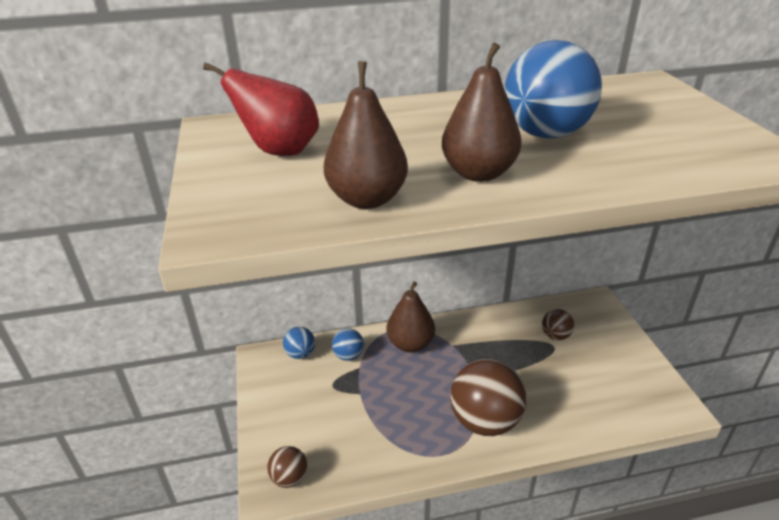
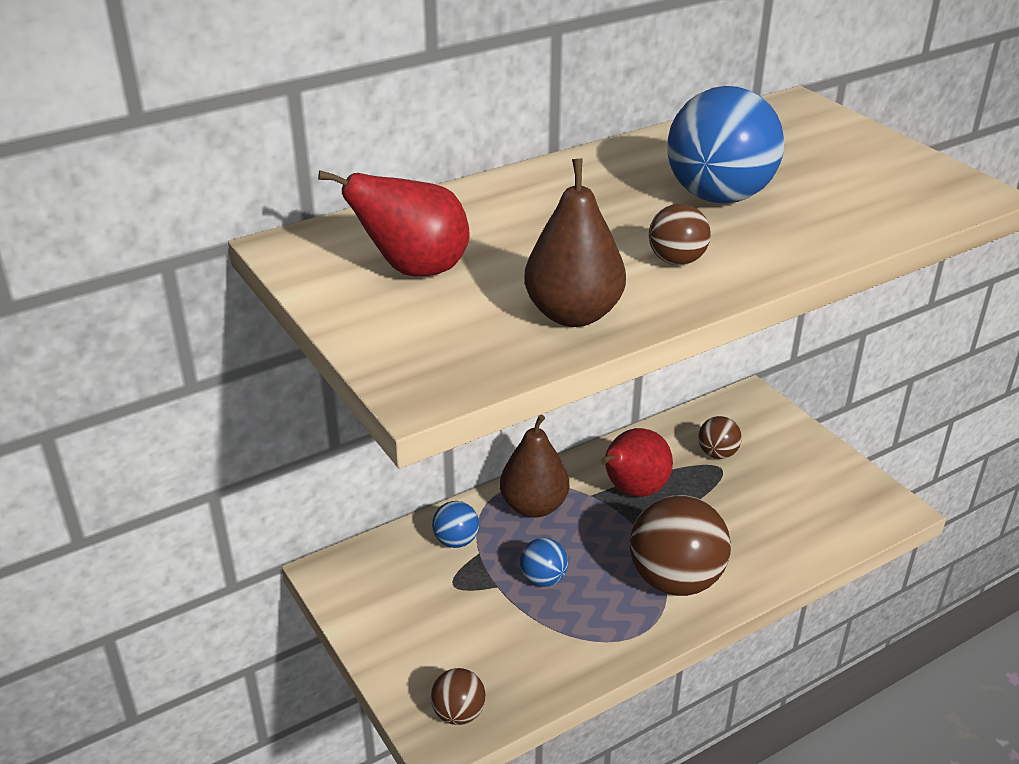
camera: 20 degrees left, 0 degrees up
(300, 354) = (385, 554): blue ball -> blue ball (543, 579)
(478, 173) = (676, 261): brown pear -> brown ball
(483, 348) = (632, 490): none -> red pear

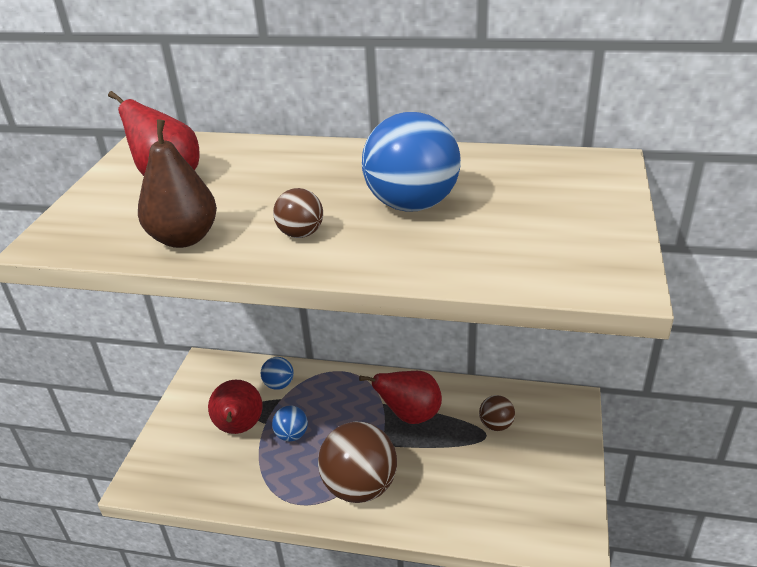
camera: 45 degrees right, 0 degrees up
(458, 713) = (159, 478): brown ball -> none
(476, 608) = (239, 428): none -> red pear
(534, 506) = (343, 390): brown pear -> none

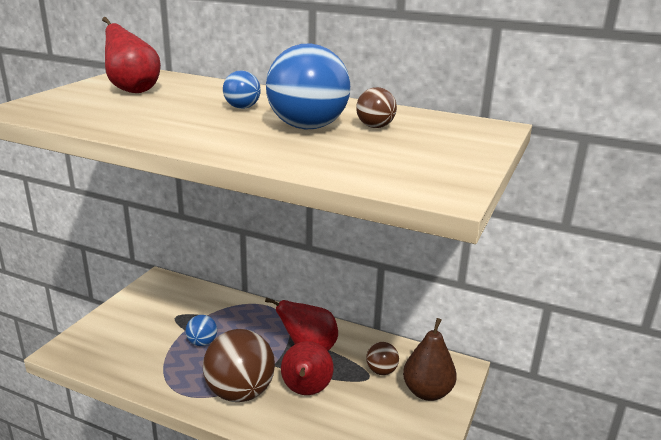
camera: 10 degrees right, 10 degrees down
(184, 238) = (114, 120): brown pear -> brown pear (427, 392)
(239, 428) = (162, 329): red pear -> red pear (306, 391)
(279, 384) = (210, 305): blue ball -> blue ball (242, 107)
(301, 234) = (205, 130): brown ball -> brown ball (375, 127)

